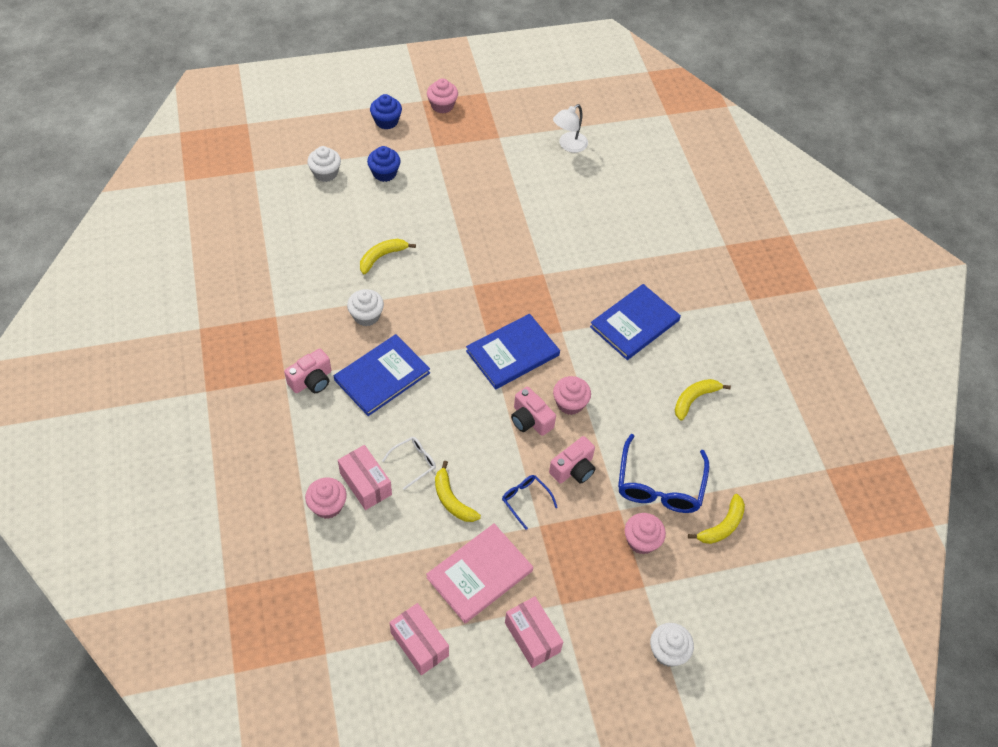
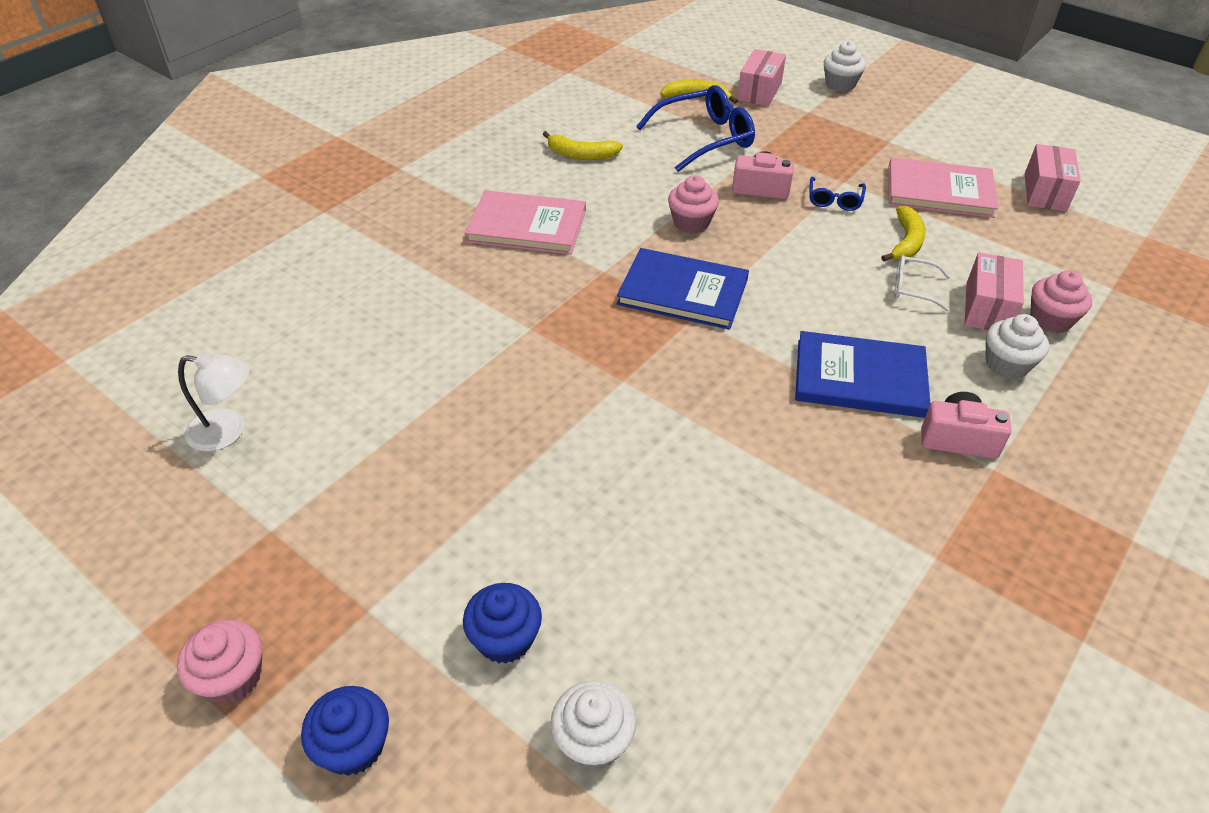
camera: 125 degrees left, 10 degrees down
(366, 316) = (801, 453): white cupcake -> white cupcake (1006, 364)
(382, 257) = (687, 508): yellow banana -> none
(530, 420) = (748, 238): pink camera -> none
(532, 637) = (937, 143): pink box -> pink box (759, 91)
(634, 323) = (527, 226): blue book -> pink book
(641, 541) = (771, 127): pink cupcake -> none

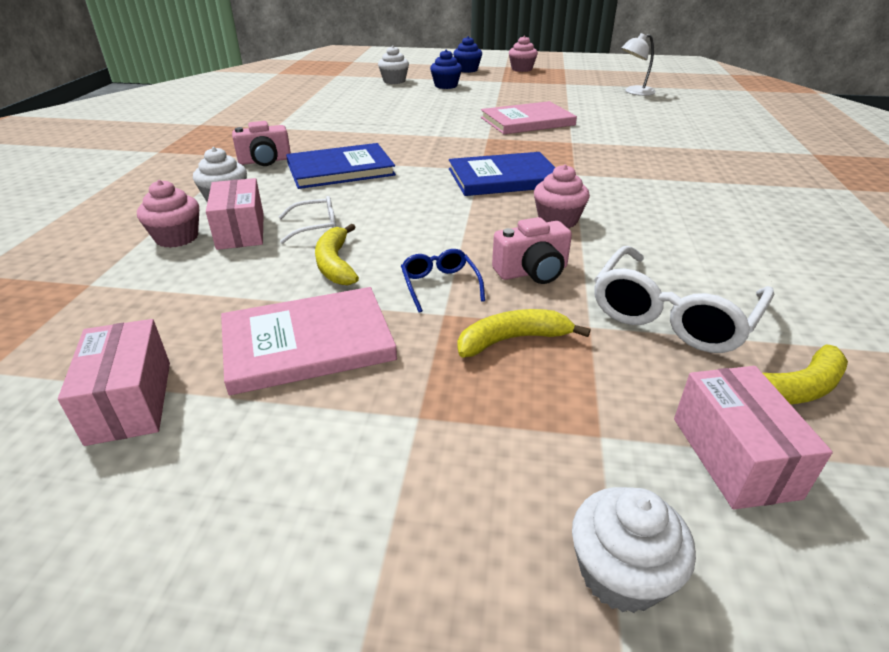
camera: 150 degrees right, 10 degrees down
(527, 226) = (674, 182): pink book -> pink book (527, 121)
(581, 154) = (753, 247): yellow banana -> yellow banana (512, 340)
(704, 138) = (672, 314): blue glasses -> white glasses

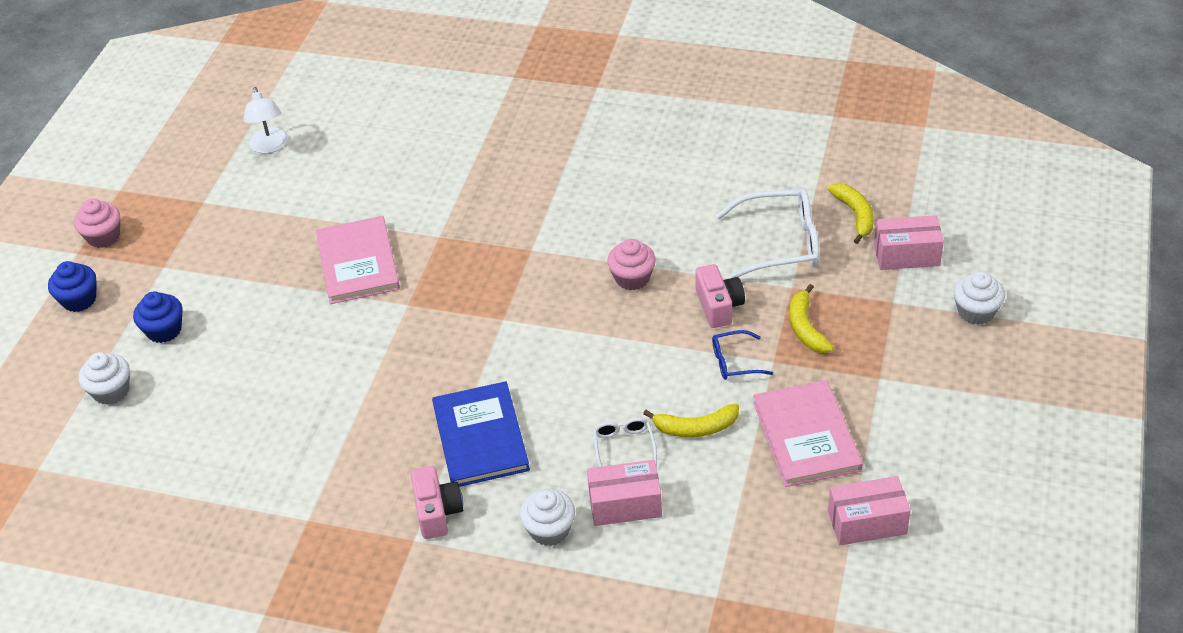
camera: 80 degrees left, 10 degrees up
(177, 238) = (633, 553): pink cupcake -> none
(504, 178) = (531, 303): blue book -> none
(672, 314) = (779, 244): white glasses -> white glasses turned 45 degrees counterclockwise

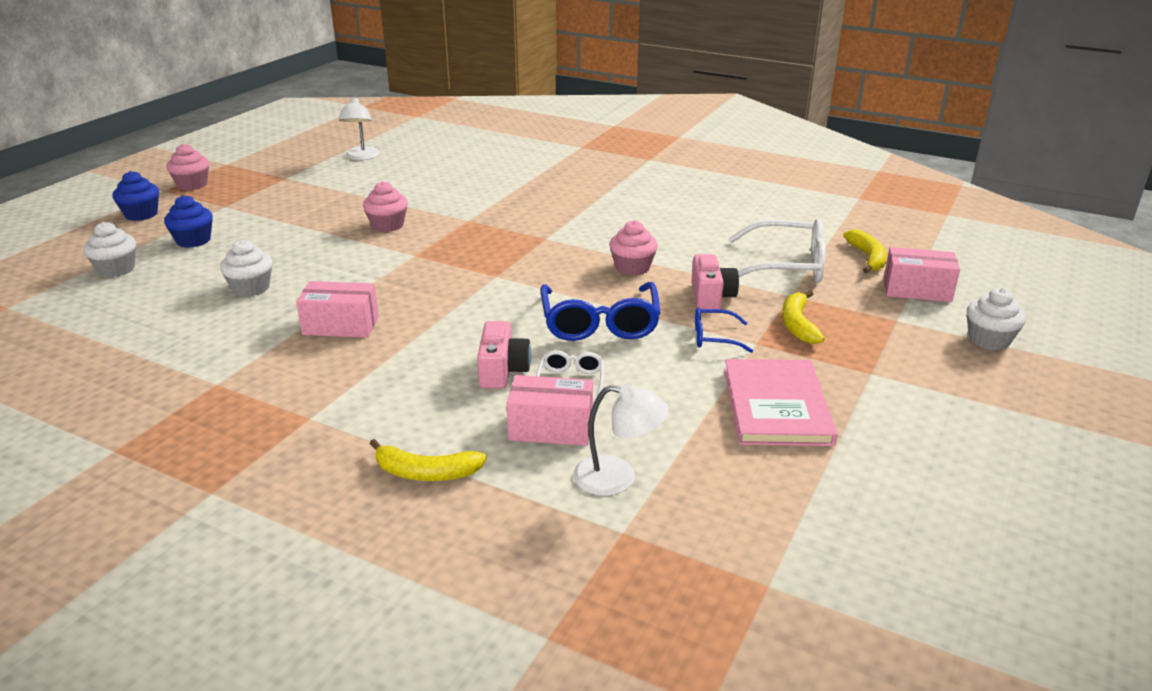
camera: 10 degrees right, 15 degrees down
(358, 263) = (387, 225): pink book -> pink cupcake
(437, 512) = (349, 400): pink camera -> pink camera (502, 371)
(480, 437) = (427, 351): blue book -> none
(549, 530) = (457, 435): white cupcake -> white cupcake (251, 288)
(625, 365) = (600, 323): none -> blue glasses
(696, 428) = (655, 380): yellow banana -> yellow banana (426, 472)
(697, 545) = (618, 478): none -> white lamp
(867, 522) = (832, 494): pink box -> pink box (341, 325)

